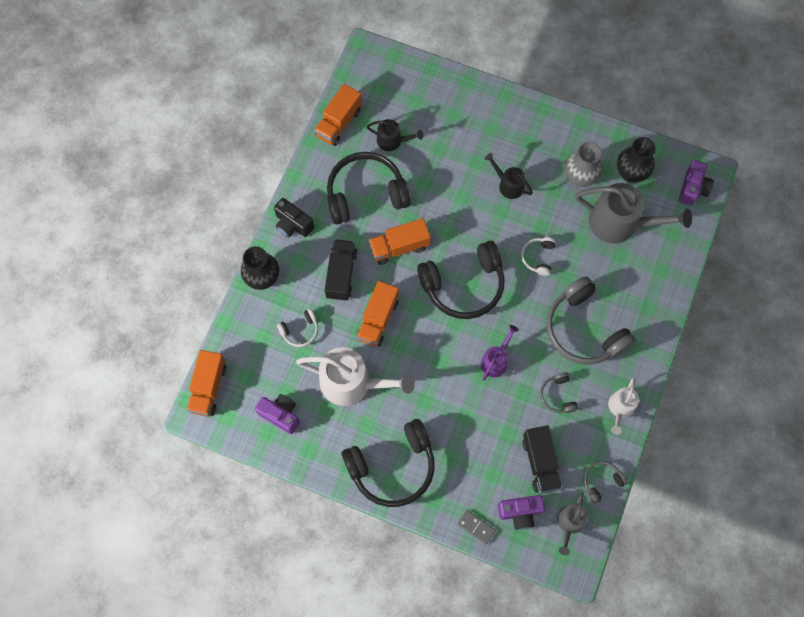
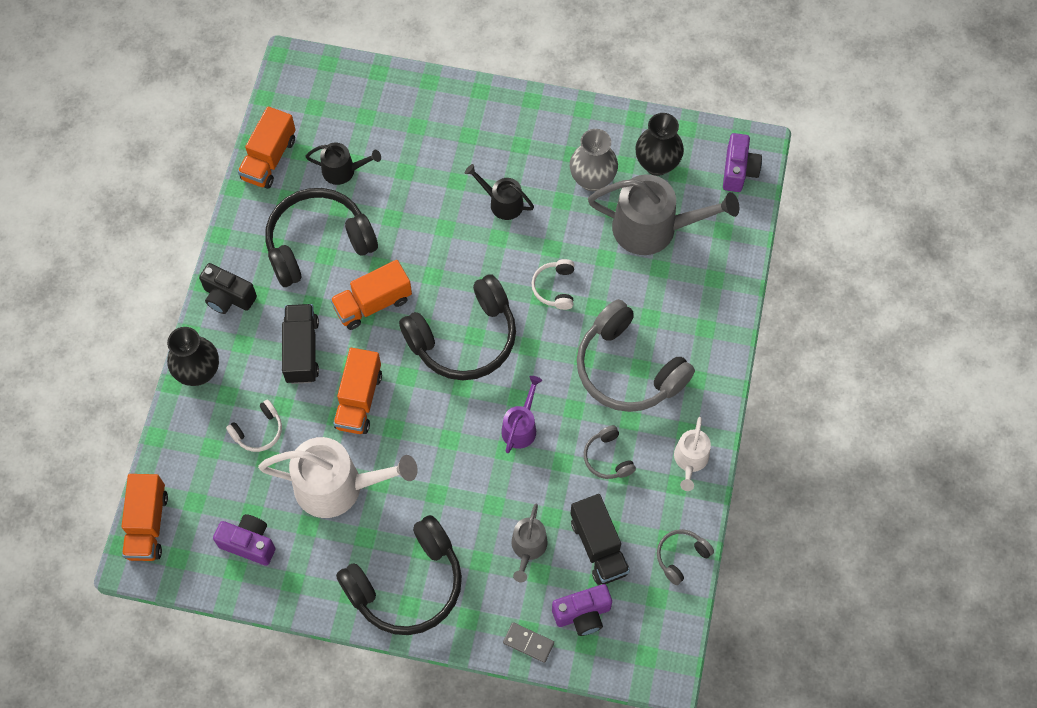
camera: 10 degrees left, 5 degrees down
(569, 523) = (648, 616): grey watering can -> grey watering can (528, 547)

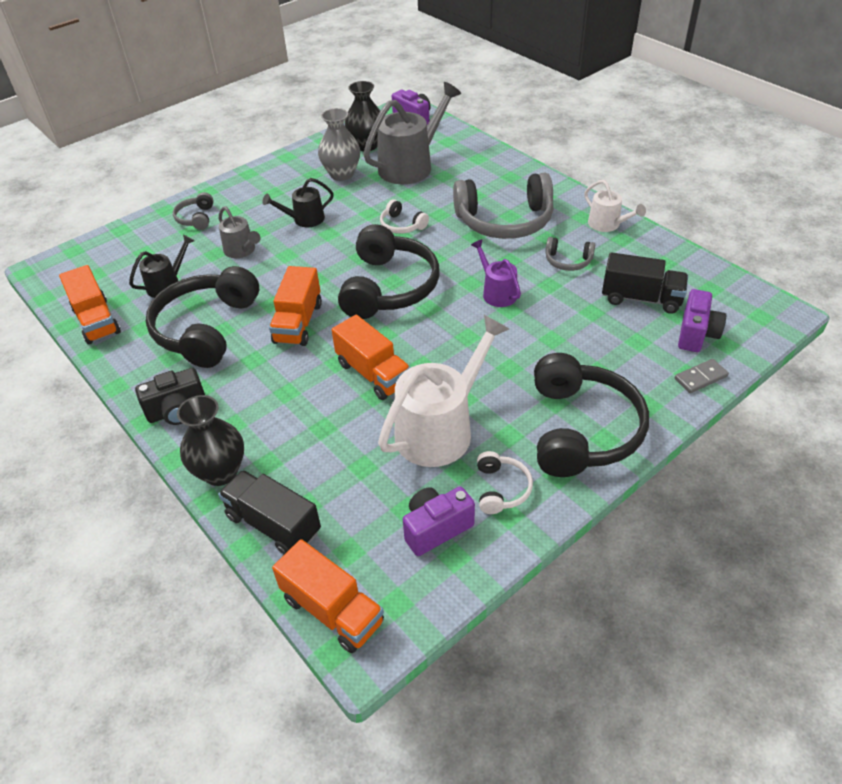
camera: 50 degrees left, 20 degrees down
(258, 431) = (328, 458): white headphones -> white headphones (501, 489)
(302, 350) = (286, 387): black truck -> black truck (273, 524)
(528, 547) = (609, 337): grey watering can -> grey watering can (241, 250)
(681, 557) = (685, 262): grey headphones -> grey headphones (196, 218)

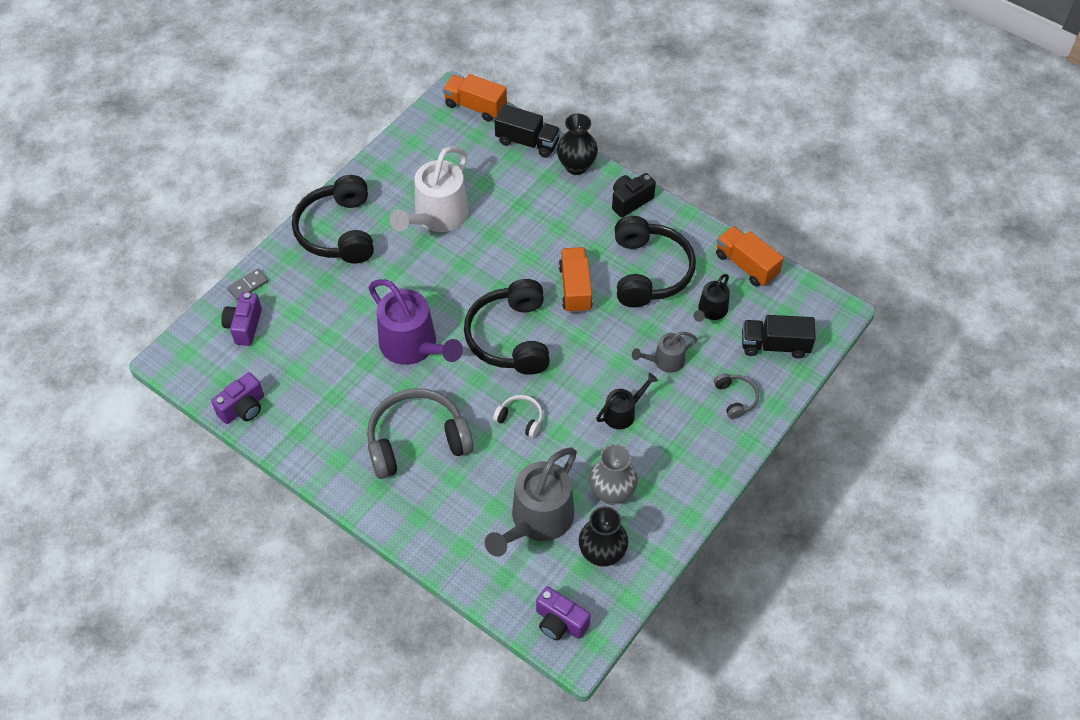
camera: 165 degrees right, 10 degrees up
(241, 250) = (665, 361): grey watering can -> grey watering can turned 60 degrees counterclockwise
(373, 373) = (498, 252): orange truck -> none
(436, 528) = (427, 155): purple camera -> purple camera (243, 408)
(497, 292) = (413, 346): purple watering can -> purple watering can, size x1.89
(501, 489) = (390, 183): white headphones -> none
(568, 261) = (351, 394): grey headphones -> none
(607, 224) = (312, 451): white watering can -> none
(641, 298) = (286, 358): black truck -> black truck (774, 345)

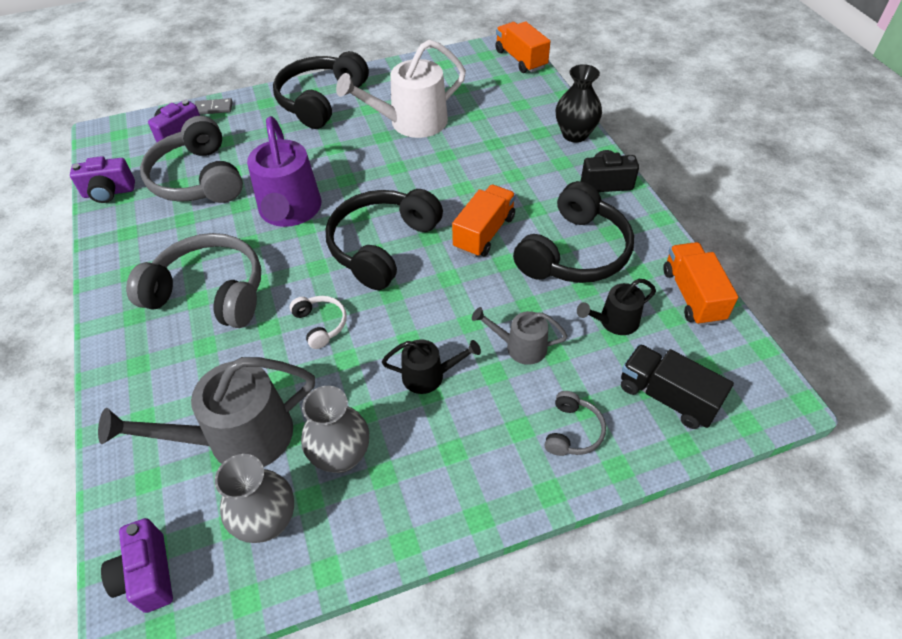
camera: 35 degrees right, 5 degrees down
(308, 357) = (198, 178): none -> grey headphones
(527, 142) = (544, 100): black truck -> none
(602, 554) = (267, 521): black vase -> grey vase

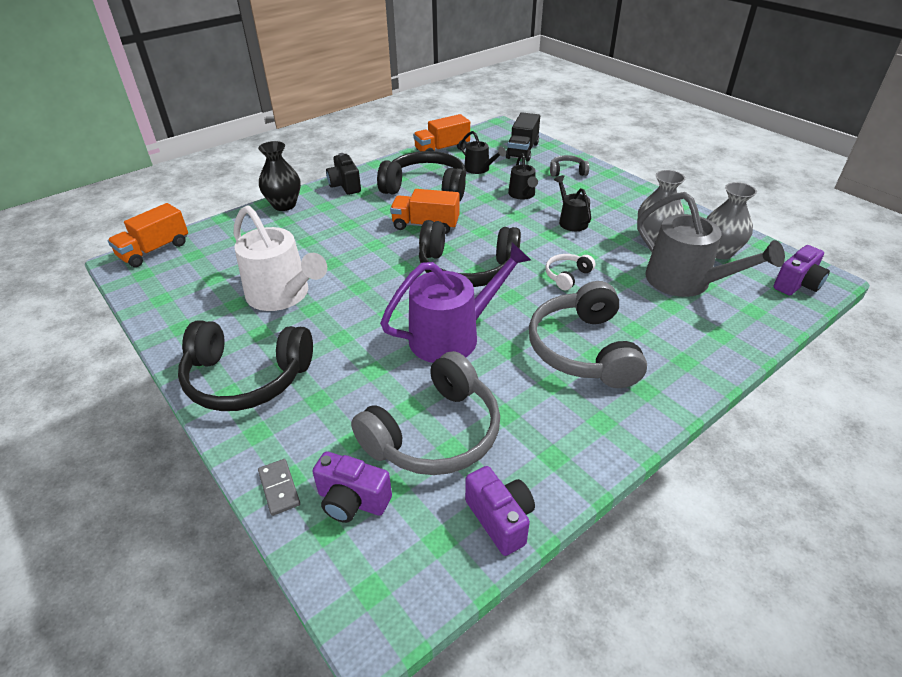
camera: 110 degrees left, 10 degrees down
(520, 347) = (522, 194): grey watering can -> black watering can

